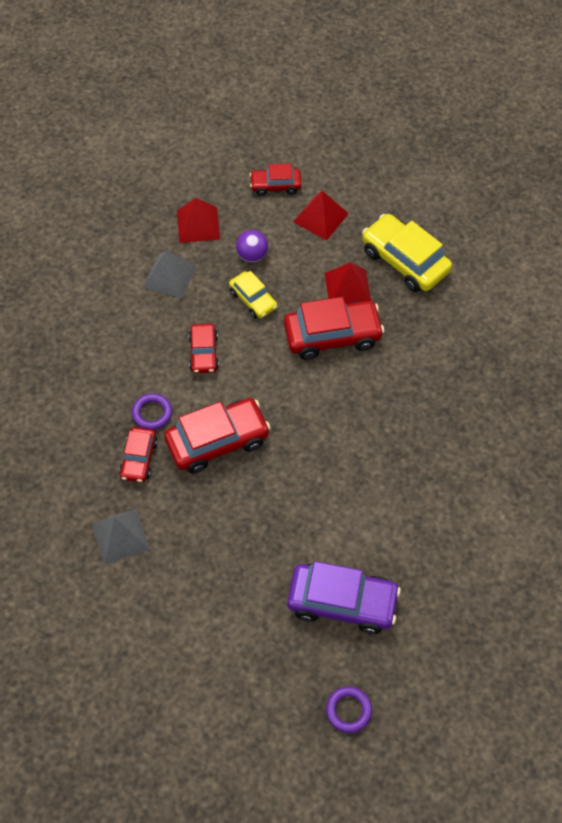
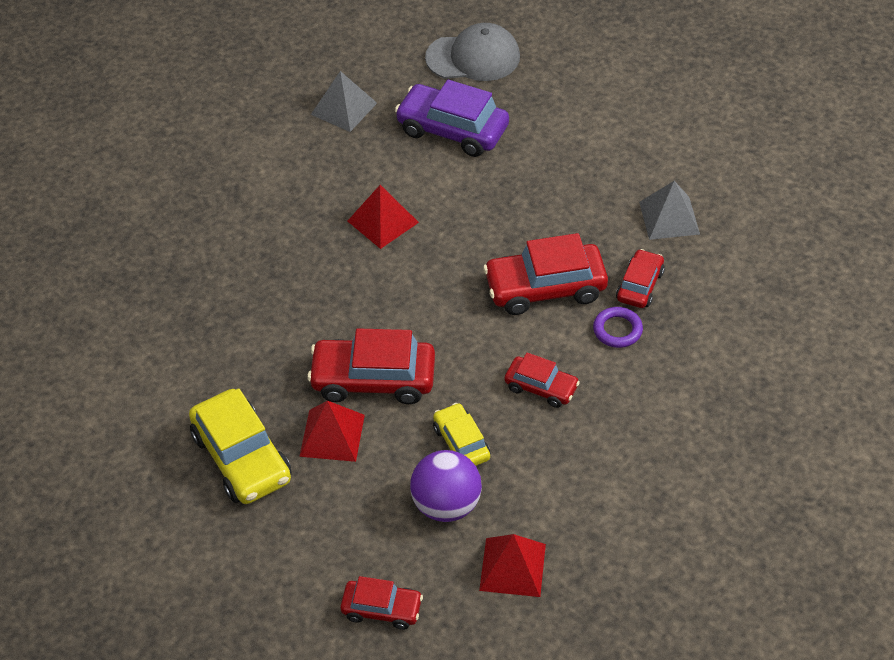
camera: 165 degrees left, 10 degrees down
(170, 276) = (567, 496): grey pyramid -> grey pyramid (343, 108)
(204, 353) = (541, 387): red car -> red car turned 105 degrees clockwise
(252, 255) = (446, 505): purple ball -> purple ball, size x1.55
(320, 217) = (333, 543): red pyramid -> red pyramid (383, 221)
(348, 710) = (473, 57): purple ring -> grey cap

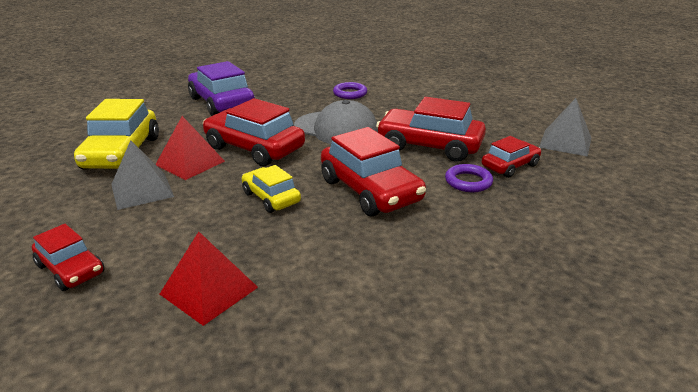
camera: 30 degrees right, 20 degrees down
(343, 108) = (378, 57): grey pyramid -> grey pyramid (142, 190)
(383, 221) = (350, 93): red pyramid -> purple ring
(446, 505) = (212, 227): purple ball -> none
(452, 130) = (435, 75): purple car -> purple car (221, 103)
(461, 443) = (271, 198): yellow car -> yellow car turned 45 degrees counterclockwise
(473, 57) = (477, 58): grey cap -> grey cap (336, 129)
(541, 387) = (370, 190): red car -> red car, size x1.74

